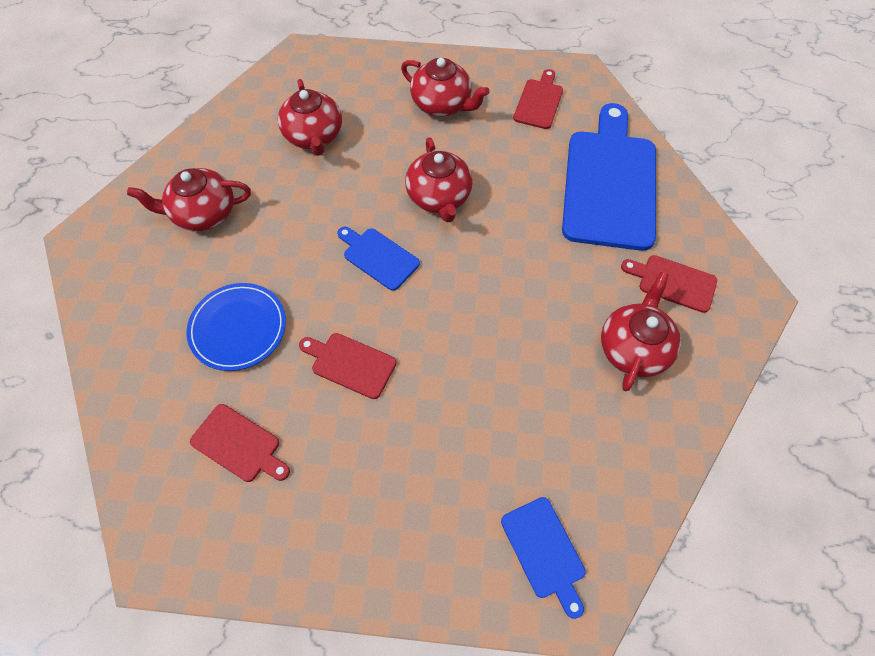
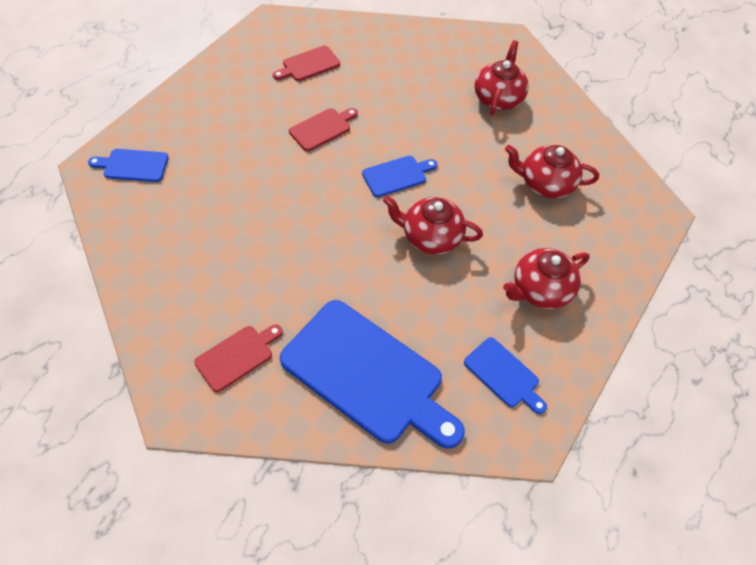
camera: 115 degrees right, 5 degrees down
(238, 328) = (388, 87): blue plate -> none
(539, 102) = (504, 375): red cutting board -> blue cutting board
(633, 348) = (208, 289): red teapot -> none

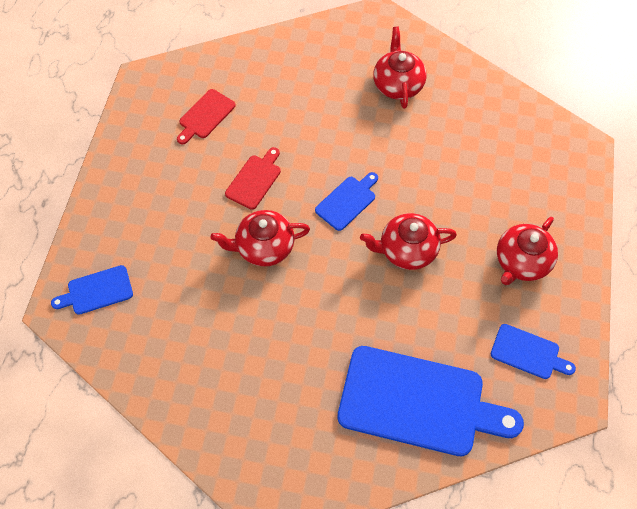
camera: 20 degrees left, 5 degrees up
(237, 356) = (300, 435): red cutting board -> none
(545, 184) = (479, 157): red teapot -> red teapot (264, 247)

